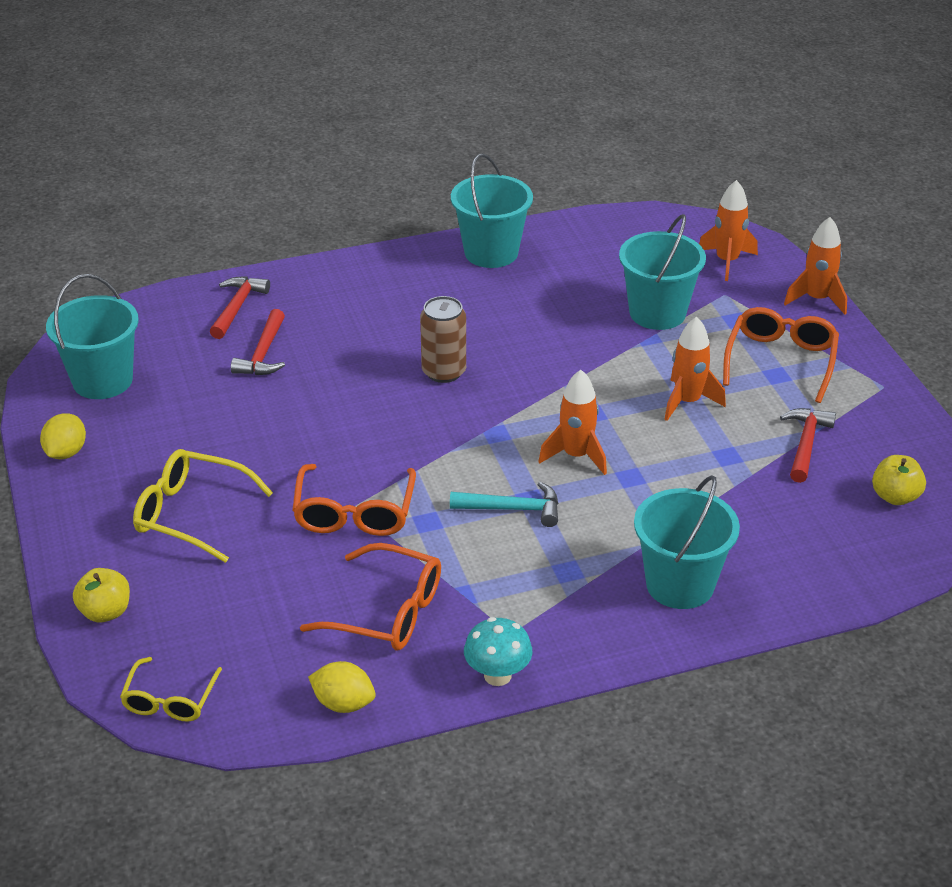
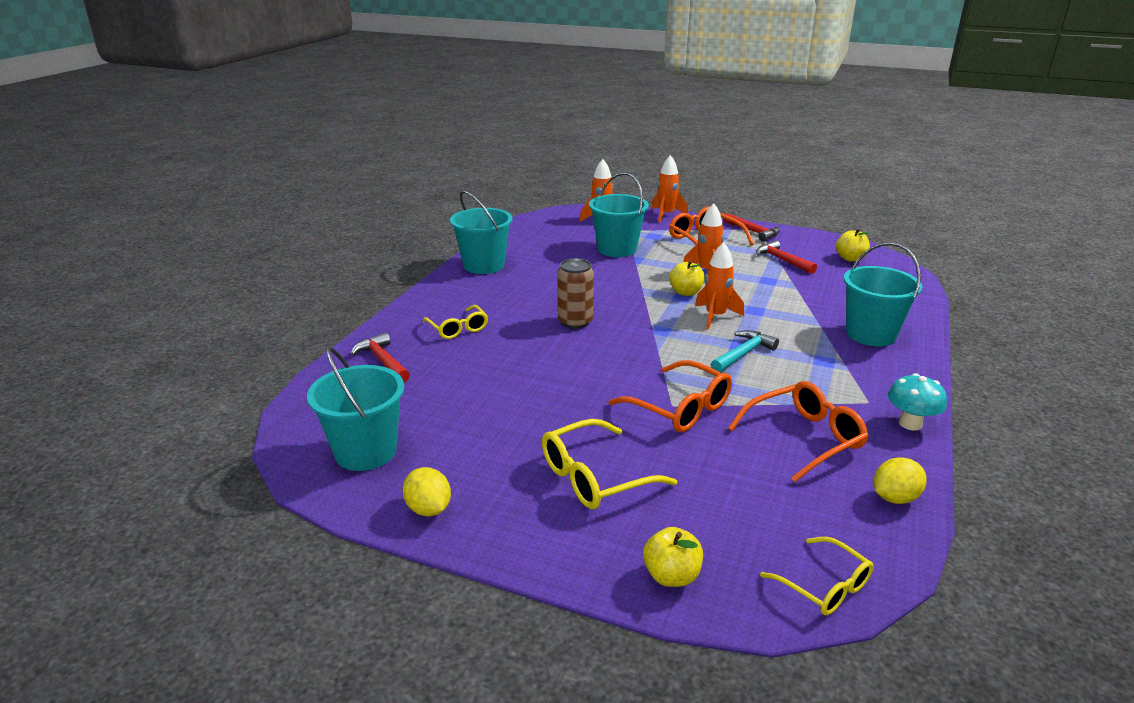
camera: 50 degrees left, 10 degrees down
(263, 354) = (452, 372): red hammer -> red hammer (753, 232)
(341, 313) = (458, 328): none -> yellow glasses
(609, 410) = (685, 292): none -> yellow apple

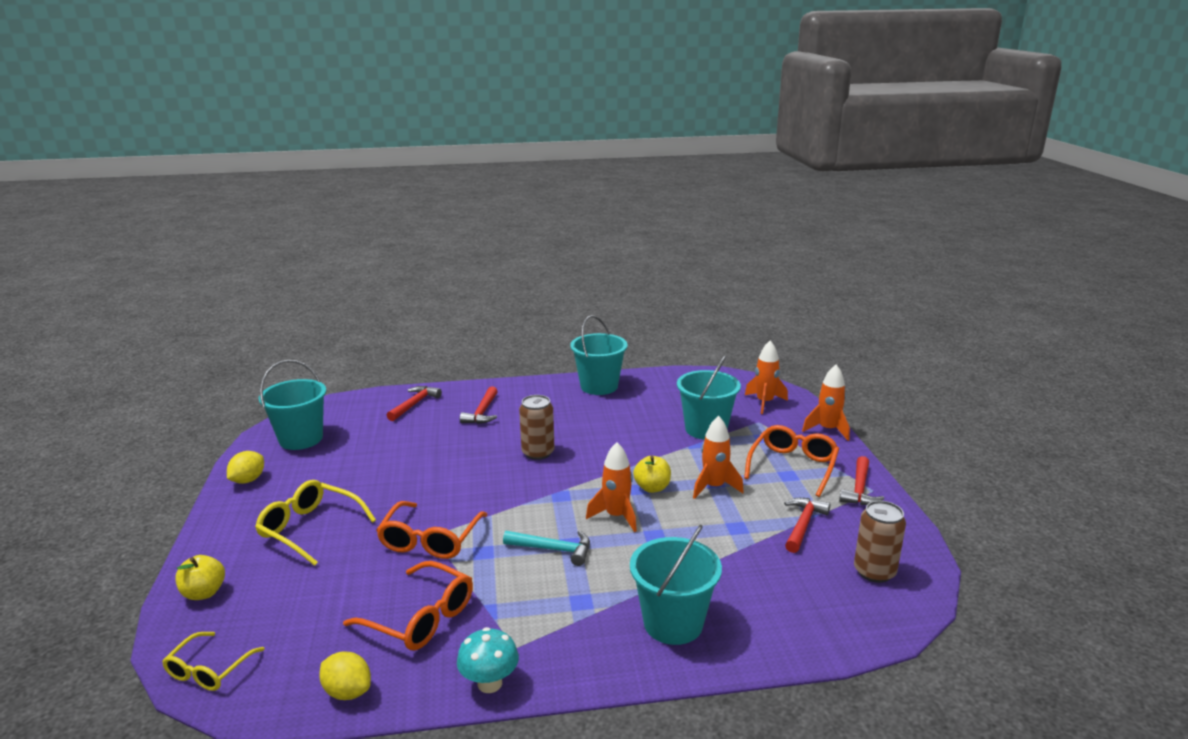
camera: 60 degrees right, 5 degrees down
(458, 328) = (482, 412): yellow glasses -> red hammer
(850, 258) = (874, 572): yellow apple -> brown can

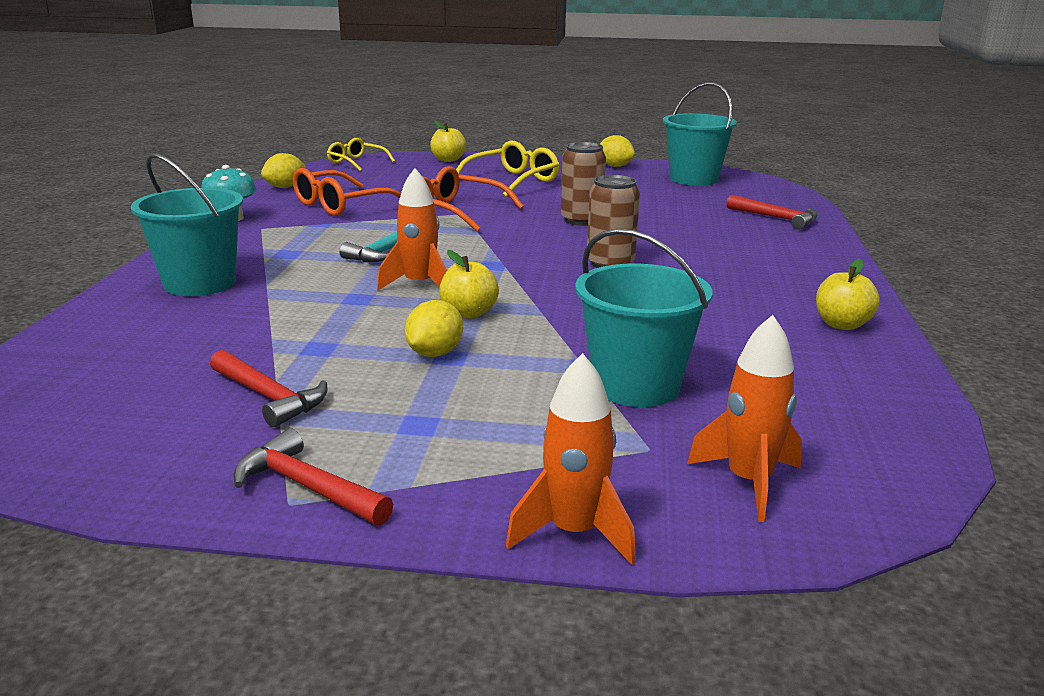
camera: 105 degrees right, 0 degrees up
(482, 412) = (744, 246): red hammer -> none
(599, 386) = (842, 325): turquoise bucket -> yellow apple
(714, 487) = (434, 353): orange rocket -> yellow lemon
(793, 466) = (444, 438): orange glasses -> none
(874, 572) = (99, 420): brown can -> brown can (581, 220)

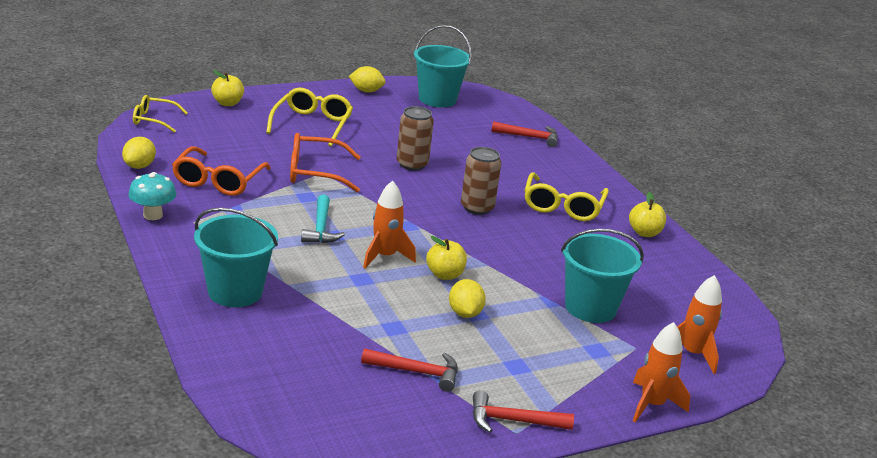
camera: 35 degrees left, 5 degrees up
(739, 280) = (563, 206): none -> yellow glasses

